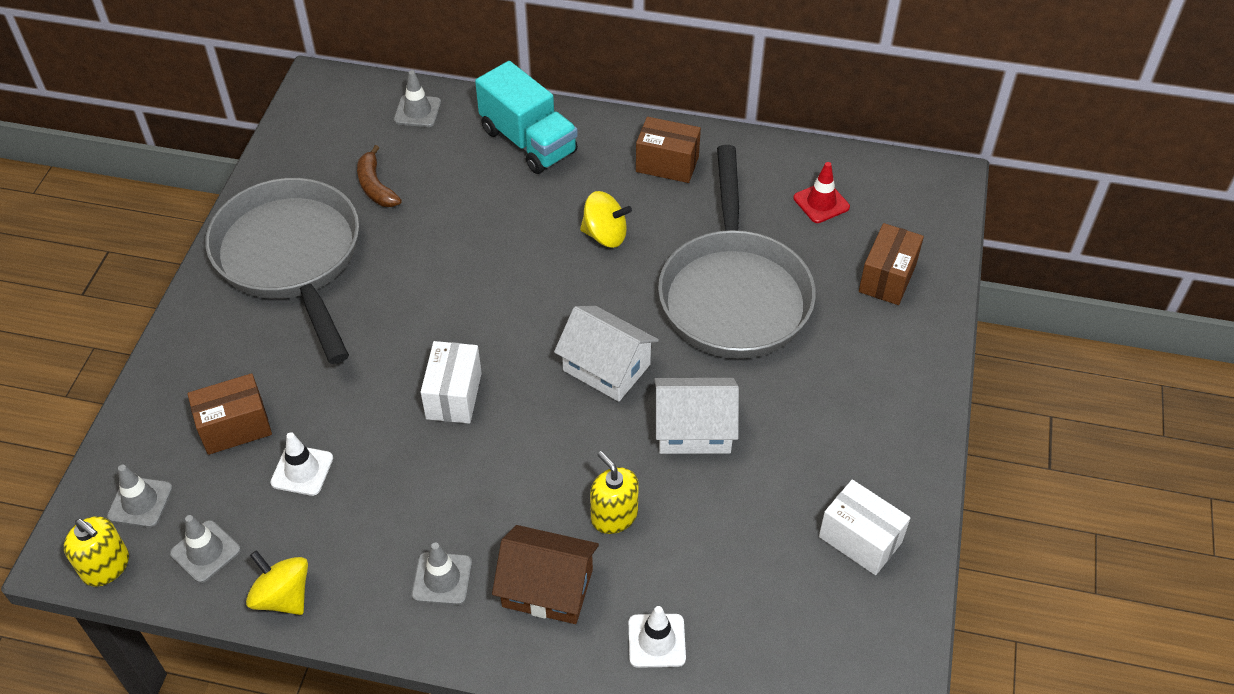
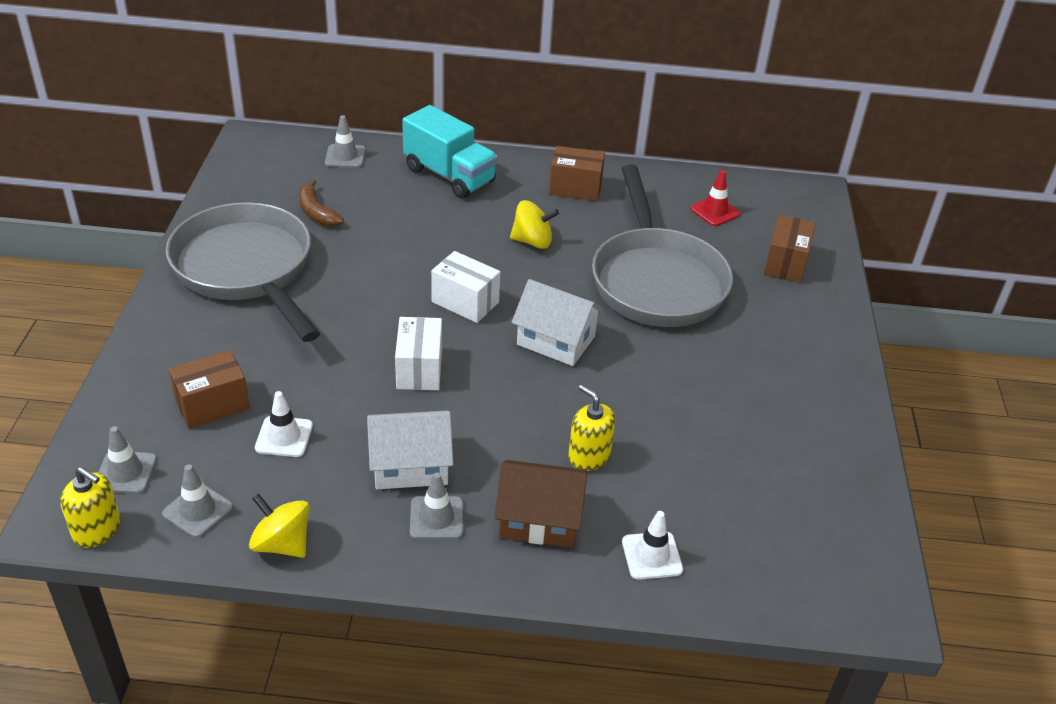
camera: 10 degrees left, 10 degrees down
(693, 429) = (645, 384): white house -> white house (410, 465)
(860, 539) = (816, 461): white box -> white box (465, 302)

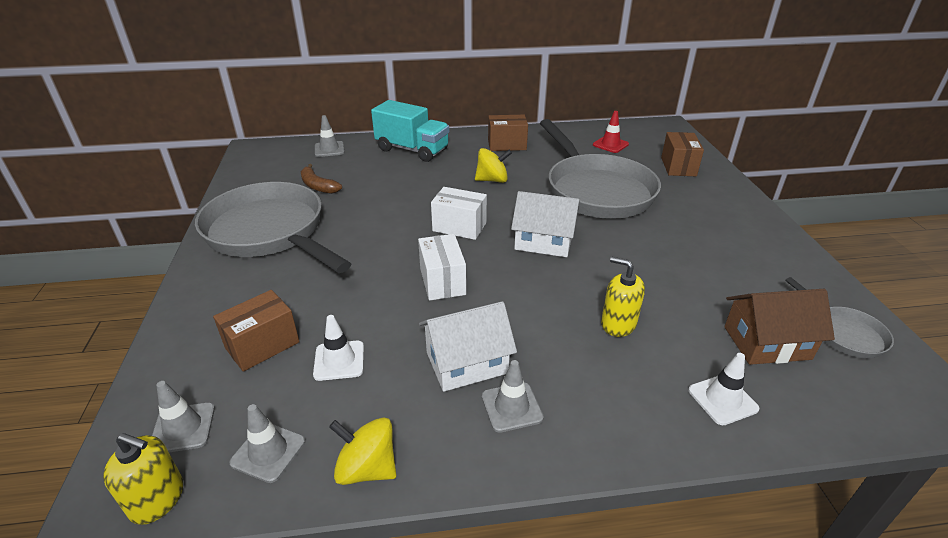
camera: 10 degrees left, 5 degrees down
(539, 519) = (605, 387): brown house -> brown house (767, 343)
(833, 517) = (844, 333): none -> grey pan

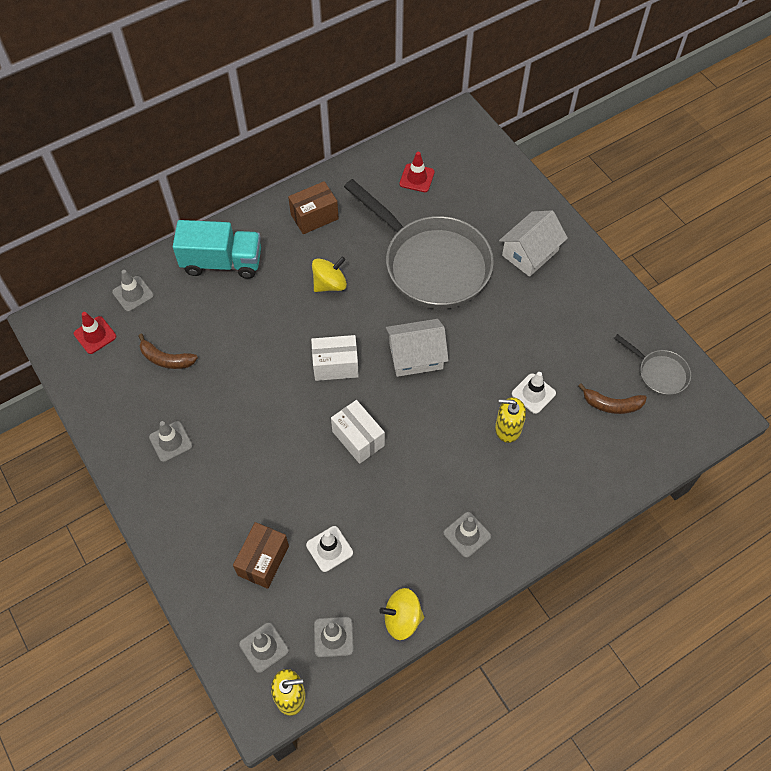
camera: 25 degrees left, 25 degrees up
(269, 232) = (171, 441): grey pan -> grey traffic cone
(279, 161) = (95, 335): none -> red traffic cone
(466, 363) = (419, 511): white house -> white house (530, 253)
(678, 167) = (492, 195): brown box -> none
(722, 399) = (594, 469): white traffic cone -> white traffic cone (533, 393)
(767, 343) = (611, 404): brown house -> brown banana

